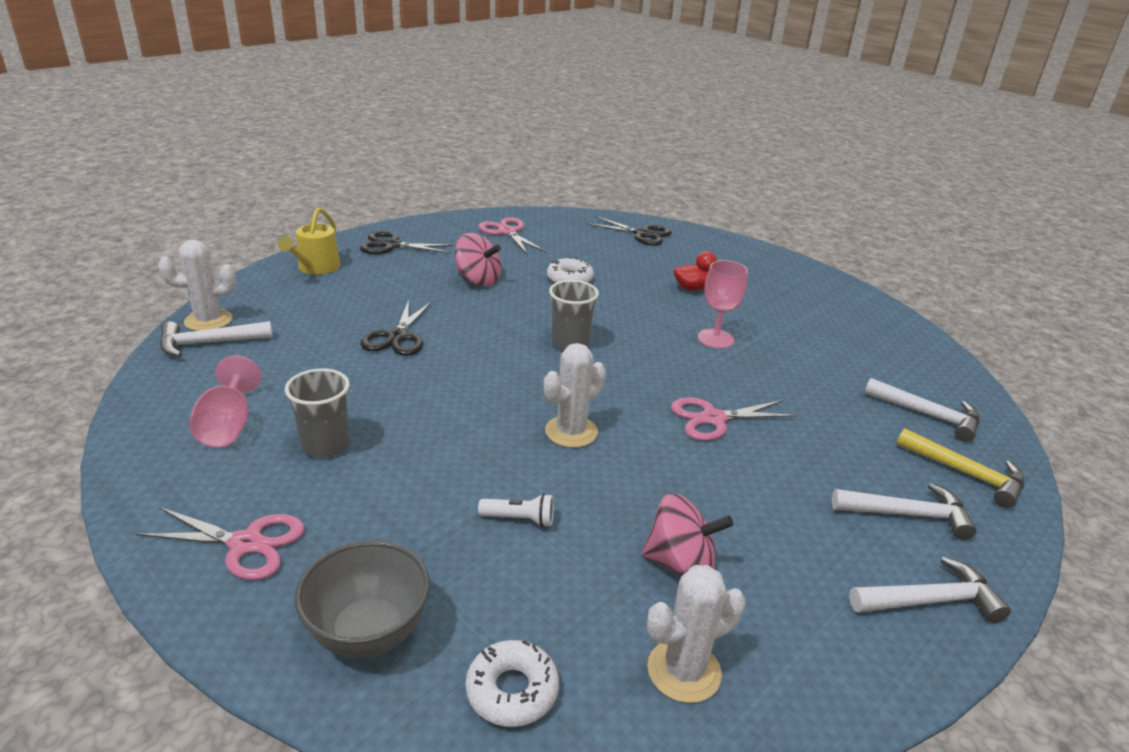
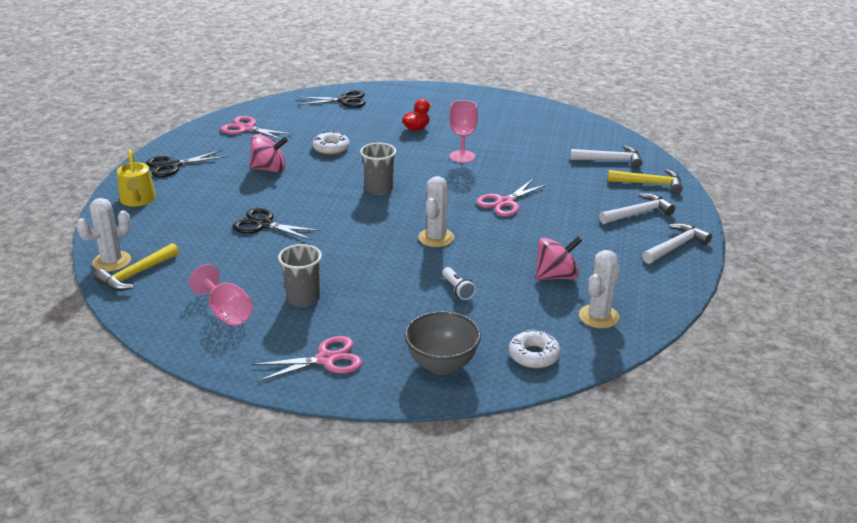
camera: 30 degrees left, 0 degrees up
(209, 343) = (136, 274): white hammer -> yellow hammer
(397, 337) = (263, 224): black scissors -> black scissors turned 135 degrees clockwise
(519, 519) = (457, 289): white flashlight -> white flashlight turned 90 degrees clockwise

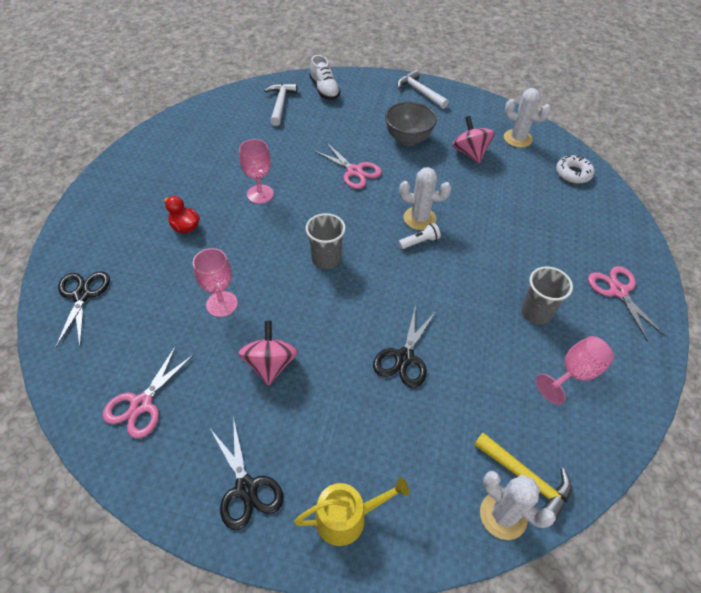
camera: 90 degrees left, 20 degrees up
(331, 148) = (222, 304): white donut -> pink goblet
(442, 365) = (600, 221): grey bowl -> grey bowl (408, 139)
(457, 289) = (499, 208): white flashlight -> white flashlight (419, 242)
(638, 213) = (372, 102): white hammer -> none
(649, 184) = (324, 90): yellow hammer -> white shoe

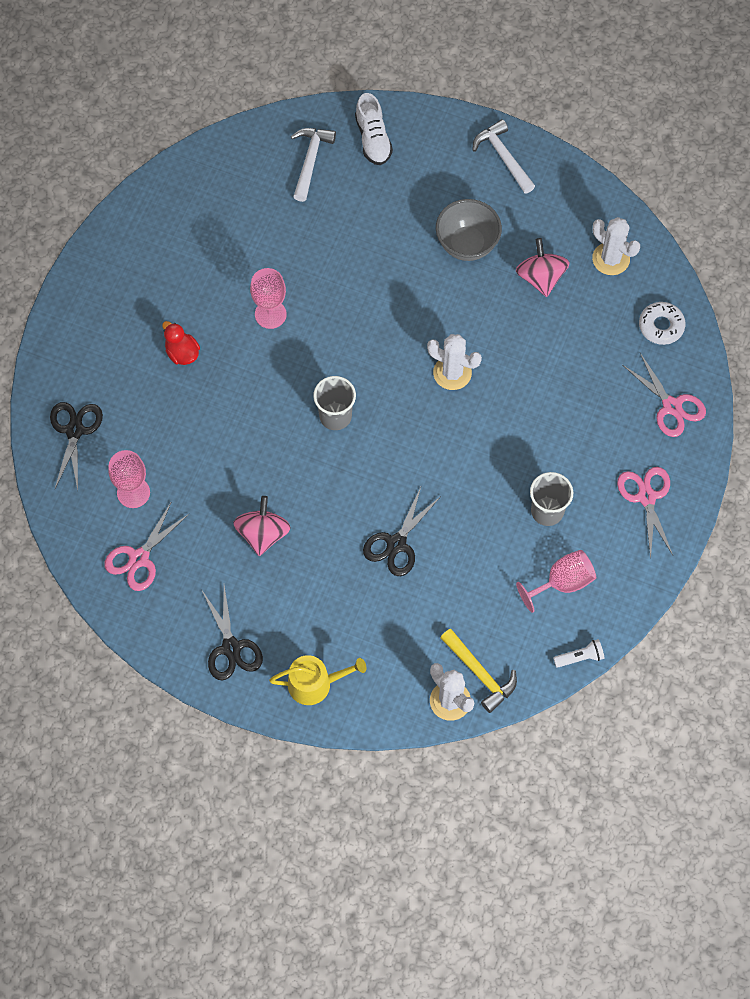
camera: 10 degrees right, 15 degrees up
(222, 304) = (218, 459): pink goblet -> pink goblet (133, 492)
(354, 171) = (389, 291): pink scissors -> pink scissors (672, 407)
(419, 242) = (444, 406): white flashlight -> white flashlight (580, 657)

